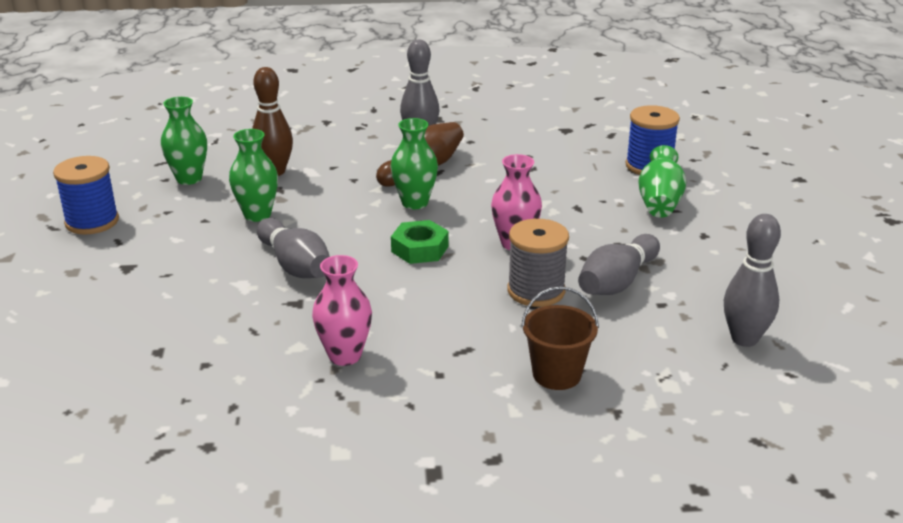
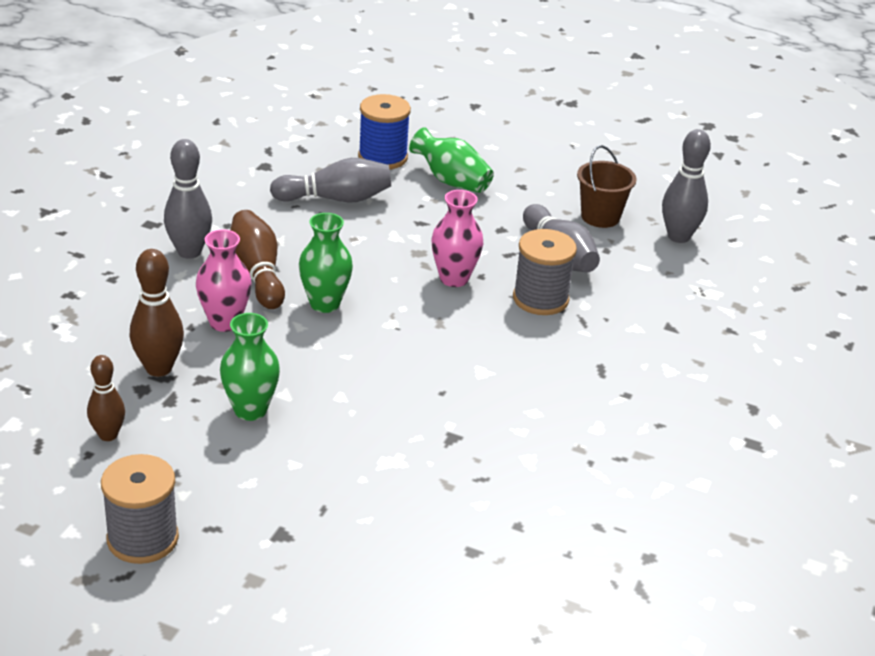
camera: 65 degrees left, 5 degrees up
(92, 221) = (142, 538): blue spool -> grey spool
(189, 178) = (108, 435): green vase -> brown bowling pin
(295, 265) = (382, 416): grey bowling pin -> grey bowling pin (335, 199)
(345, 355) = (564, 436): pink vase -> pink vase (224, 322)
(420, 249) = (417, 332): green nut -> none
(556, 374) = (666, 337): brown bucket -> brown bucket (600, 217)

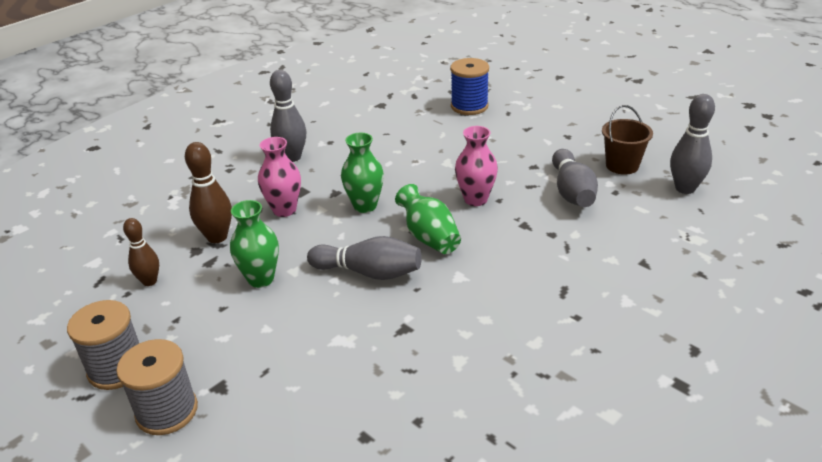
camera: 25 degrees right, 0 degrees up
(257, 273) = (329, 178): brown bowling pin -> none
(335, 199) = (418, 131): grey bowling pin -> grey bowling pin (369, 272)
(451, 181) = (512, 127): green vase -> green vase (429, 237)
(540, 299) = (539, 224): grey spool -> grey spool (167, 411)

